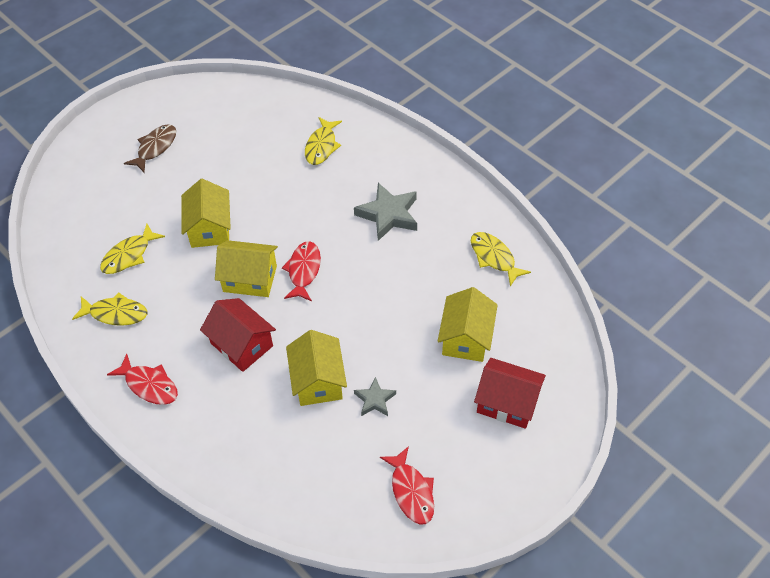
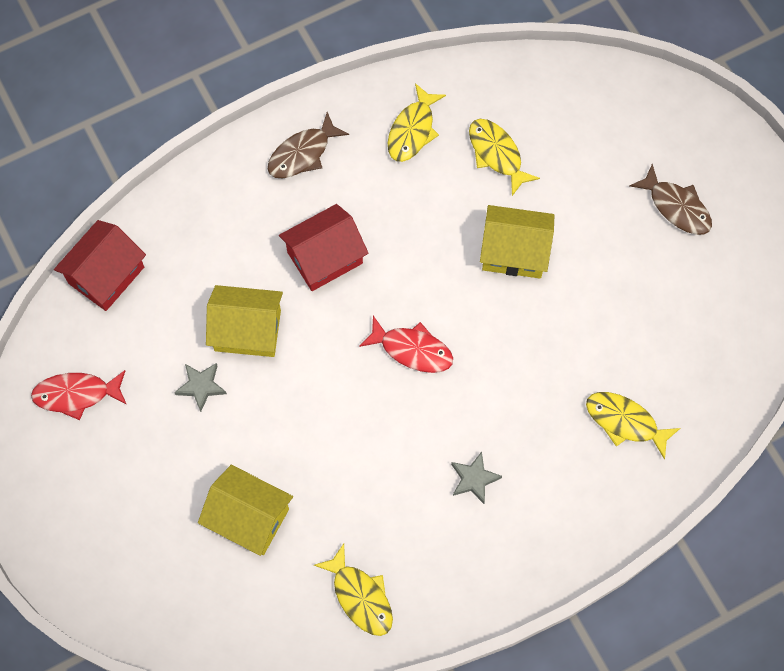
camera: 105 degrees right, 15 degrees up
(149, 385) = (302, 154): red fish -> brown fish
(250, 279) = (419, 284): yellow house -> none
(388, 215) = (474, 479): grey star -> grey star, size x0.56
(494, 257) = (360, 596): yellow fish -> yellow fish turned 75 degrees clockwise
(507, 402) = (144, 536): red house -> red house (106, 275)

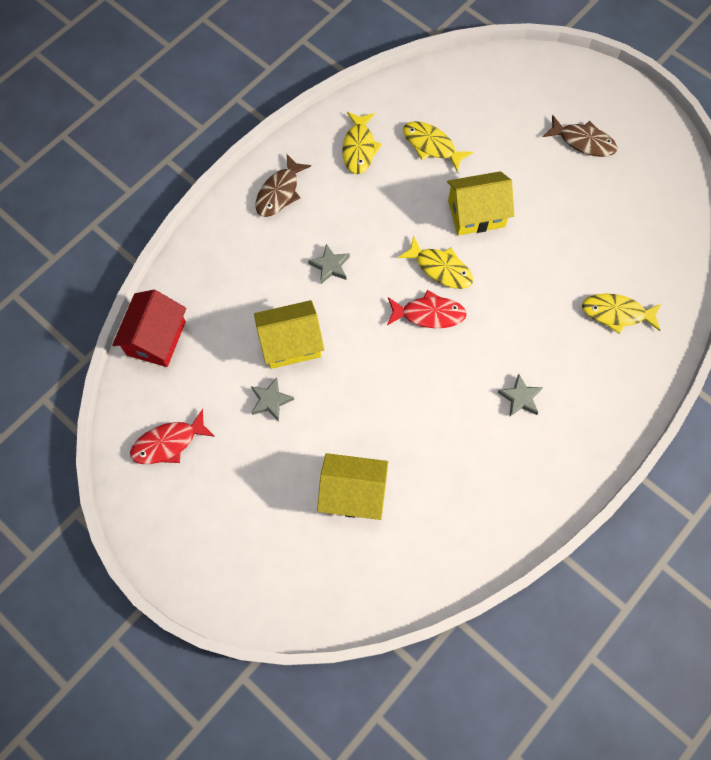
camera: 20 degrees left, 0 degrees up
(325, 258) = (330, 266): red house -> grey star
(360, 596) = (470, 524): yellow fish -> yellow fish (440, 268)

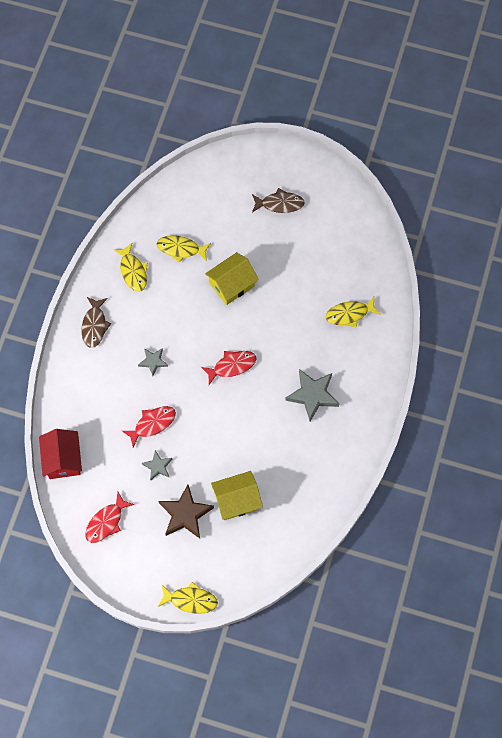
camera: 25 degrees left, 0 degrees up
(275, 480) = (185, 514): none -> brown star
(291, 343) = (152, 424): yellow house -> red fish
(440, 268) = (225, 332): yellow fish -> yellow fish (191, 600)
(520, 398) = (313, 395): grey star -> grey star, size x1.78

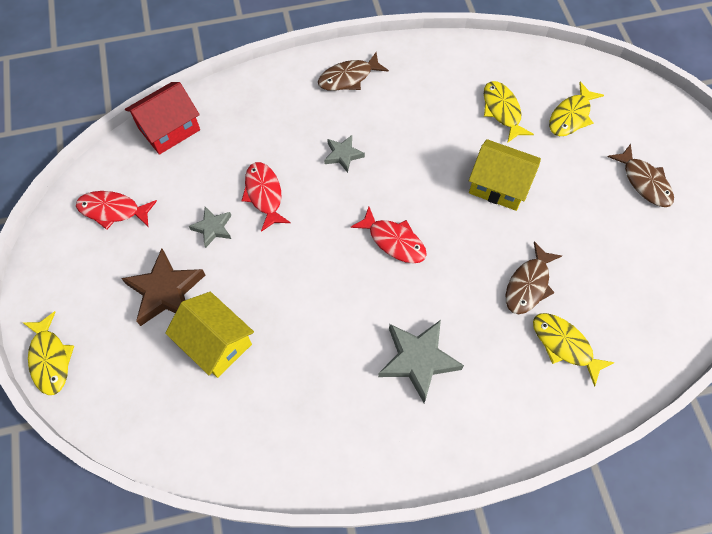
camera: 60 degrees right, 5 degrees down
(133, 271) = (439, 80): yellow fish -> yellow fish (571, 116)
(152, 424) = (264, 194): red fish -> red fish turned 135 degrees counterclockwise
(304, 309) = (528, 285): none -> brown fish

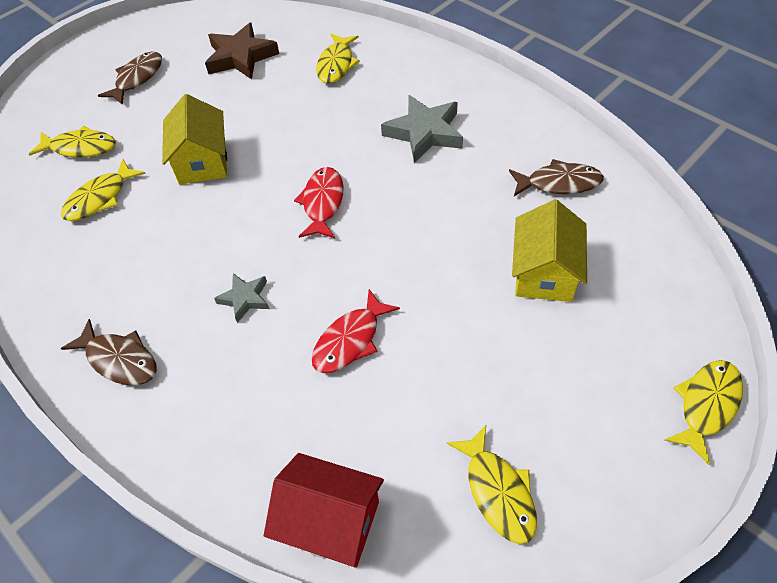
camera: 120 degrees left, 10 degrees down
(113, 210) = (498, 491): red fish -> yellow fish
(165, 291) = (537, 353): brown star -> brown star (241, 57)
(213, 228) = (430, 361): grey star -> none
(528, 285) = (298, 102): brown fish -> brown fish (559, 183)

